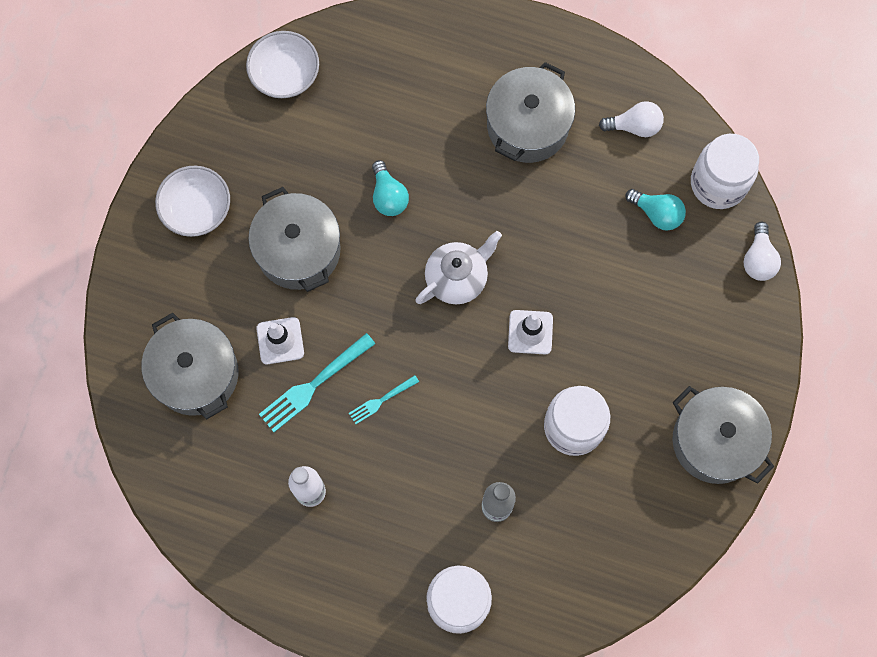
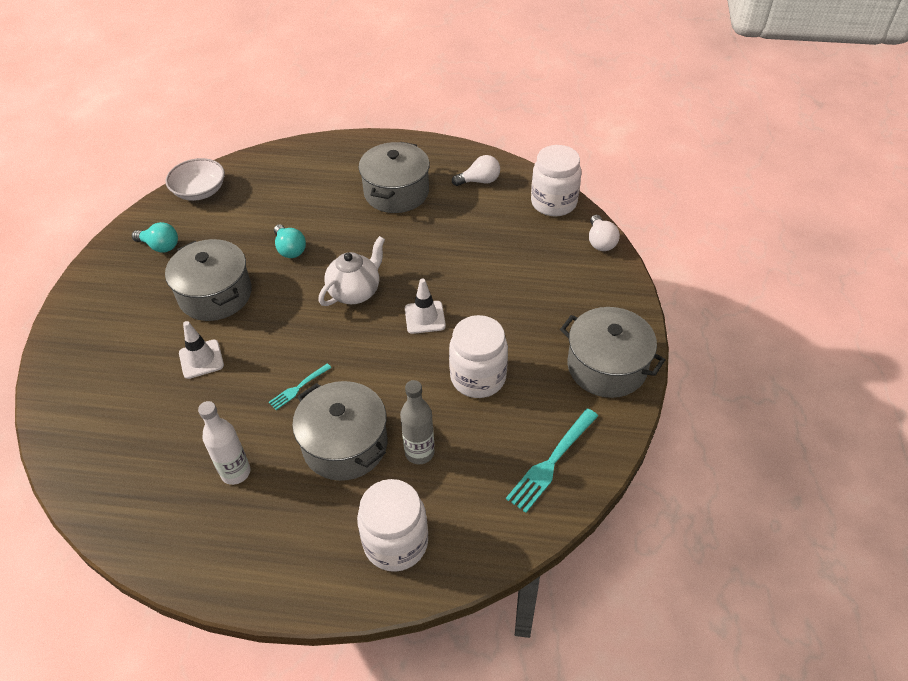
camera: 10 degrees left, 25 degrees down
(196, 208) = (125, 281): white bowl -> none
(196, 374) = (121, 397): grey pot -> grey pot (345, 444)
(314, 384) = (234, 386): turquoise fork -> turquoise fork (551, 462)
(657, 213) = (511, 227): turquoise light bulb -> turquoise light bulb (160, 246)

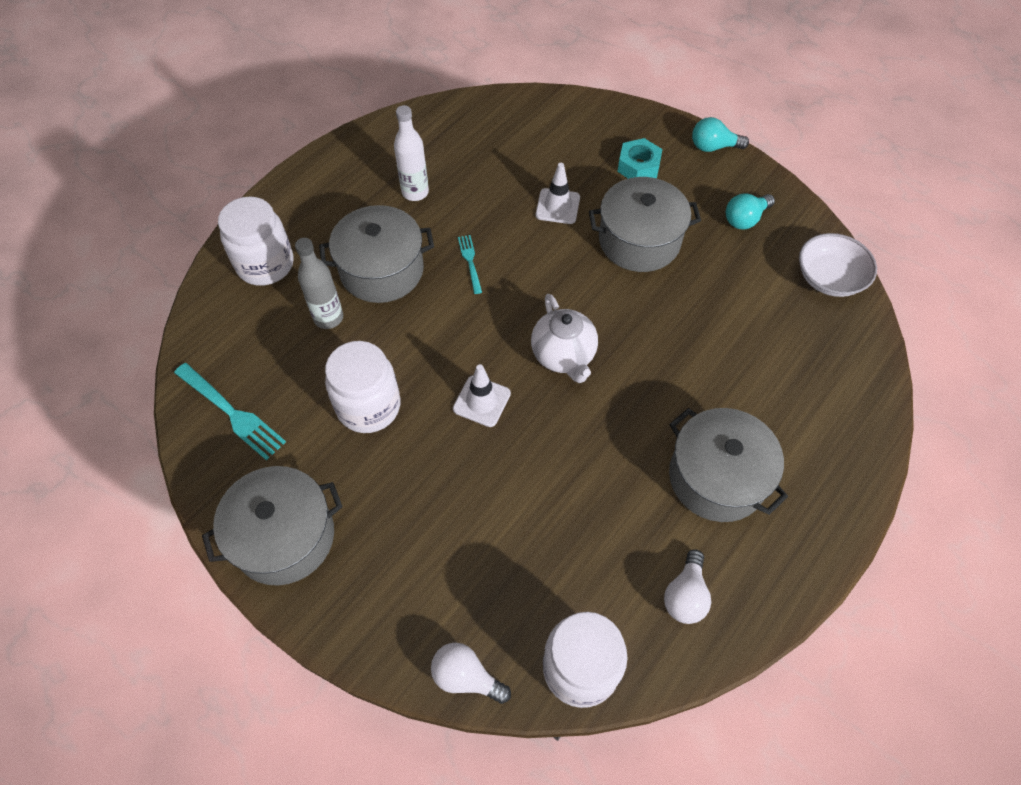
camera: 120 degrees right, 10 degrees up
(124, 327) = (638, 166): none -> turquoise nut
(290, 249) = (671, 325): turquoise light bulb -> turquoise light bulb (713, 147)
(551, 462) = (231, 412): turquoise fork -> turquoise fork turned 150 degrees clockwise

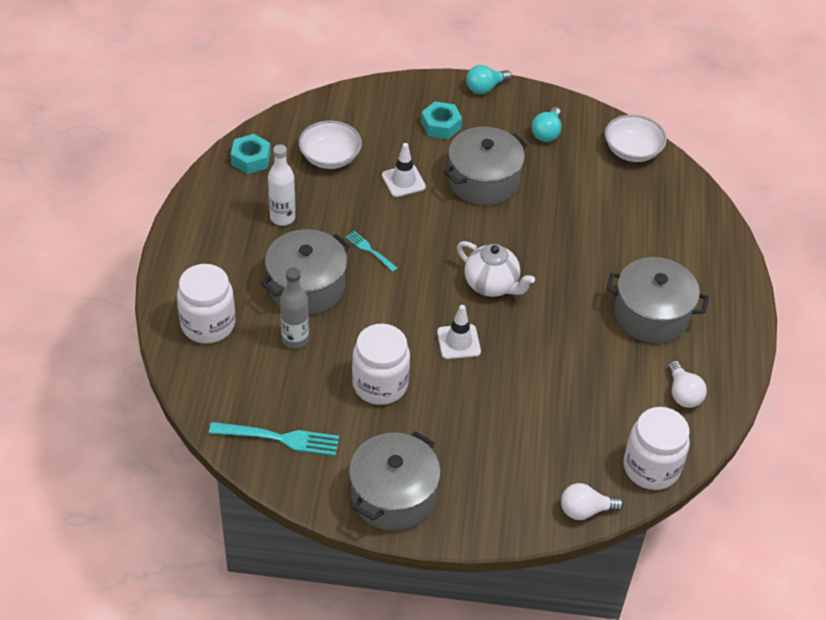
camera: 35 degrees left, 10 degrees down
(432, 125) = (251, 159): none -> turquoise nut
(506, 153) = (330, 157): none -> white bowl

